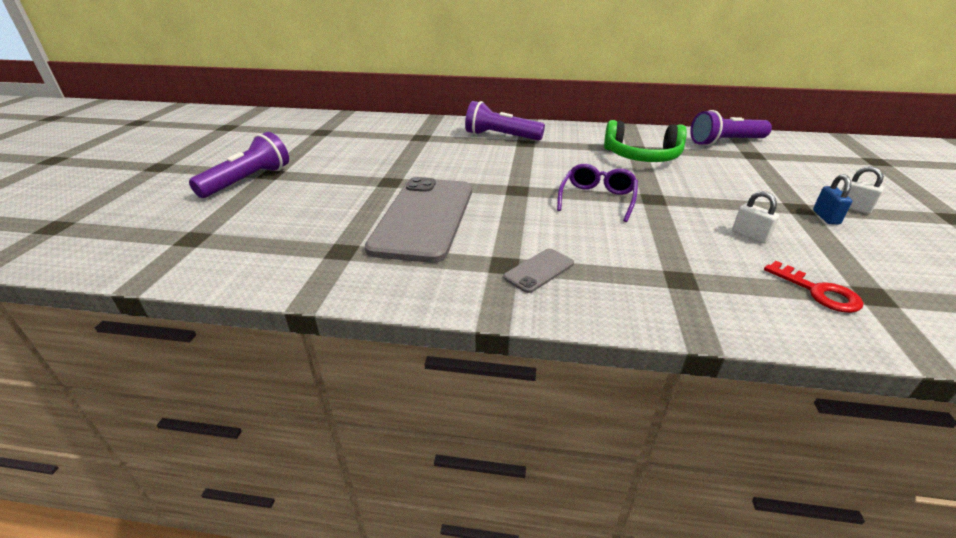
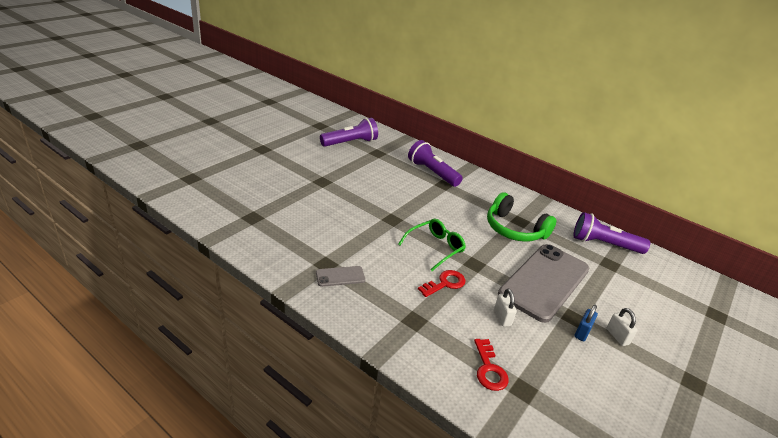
camera: 25 degrees right, 0 degrees up
(248, 180) = (247, 149): purple flashlight -> purple flashlight (350, 142)
(424, 218) = (315, 215): grey phone -> grey phone (544, 281)
(597, 199) = (435, 248): purple glasses -> green glasses
(654, 228) = (445, 283): none -> red key

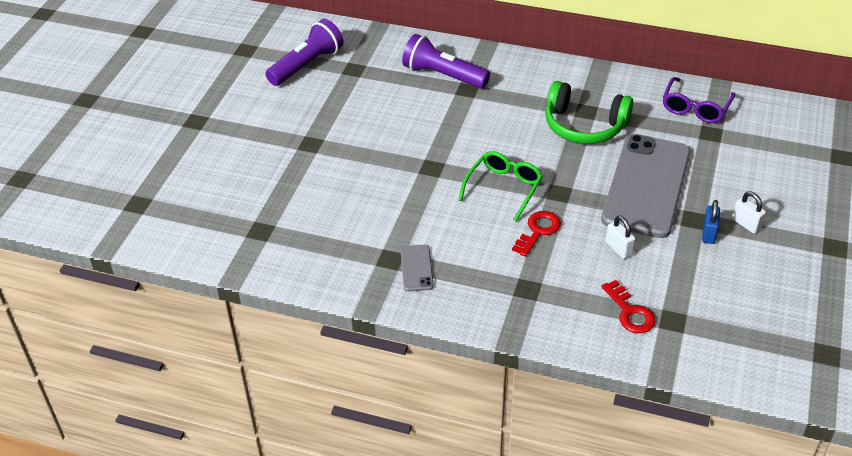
camera: 15 degrees left, 10 degrees up
(340, 276) = (416, 268): grey phone -> grey phone turned 60 degrees counterclockwise
(603, 244) = (695, 108): purple flashlight -> purple glasses

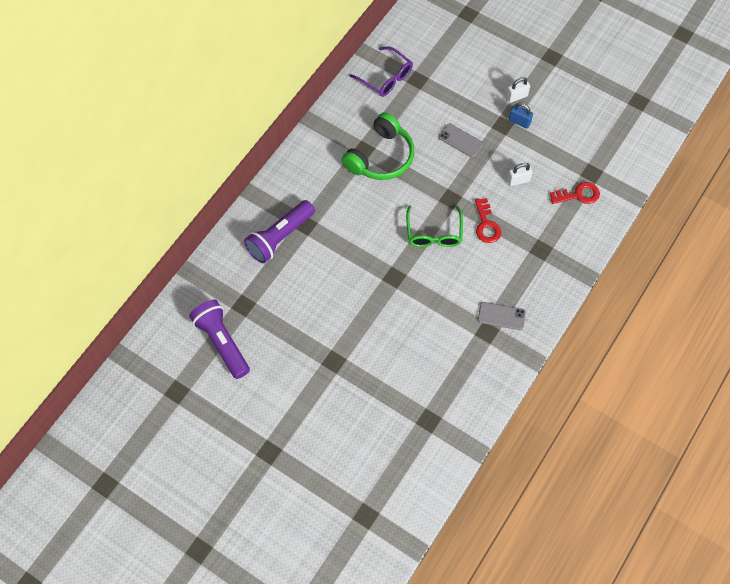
camera: 75 degrees left, 20 degrees up
(504, 188) = (434, 233): green glasses -> green glasses turned 135 degrees counterclockwise
(538, 231) = (486, 225): red key -> red key turned 150 degrees counterclockwise
(646, 186) = (460, 140): grey phone -> grey phone, size x0.41

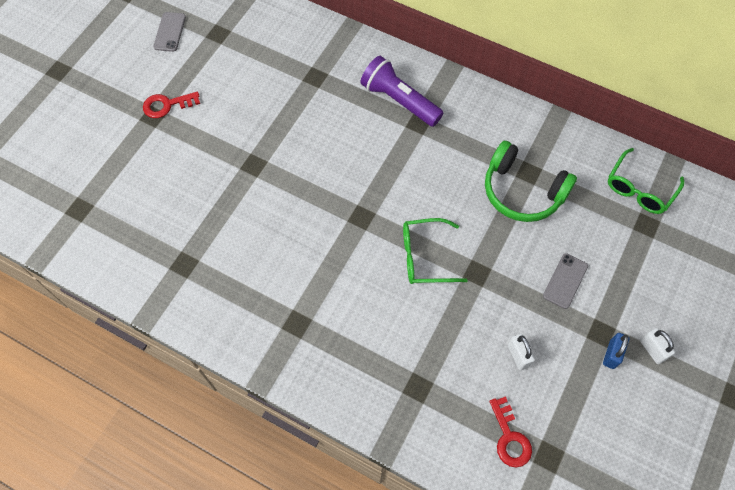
camera: 85 degrees right, 0 degrees up
(222, 342) = (272, 63): purple flashlight -> none
(386, 78) = (639, 189): purple glasses -> green glasses
(486, 225) = (445, 317): red key -> red key (167, 105)
(501, 316) = (318, 340): grey phone -> grey phone (170, 32)

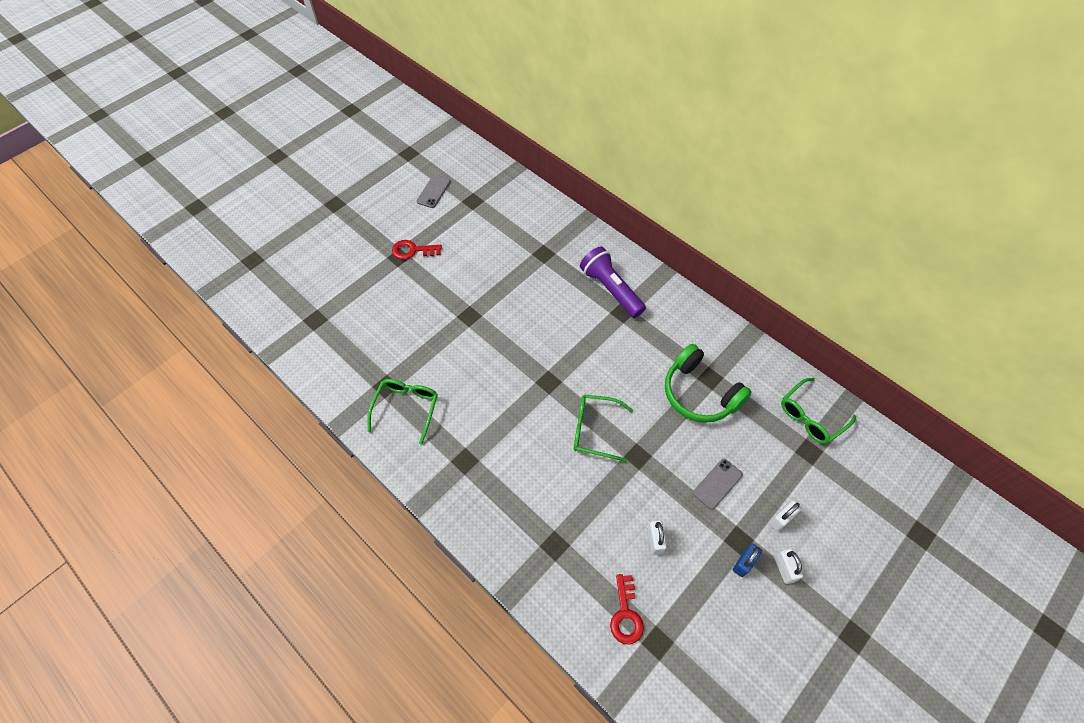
camera: 15 degrees right, 5 degrees down
(215, 283) = (406, 408): none -> green glasses
(637, 301) = (781, 519): none -> white padlock

